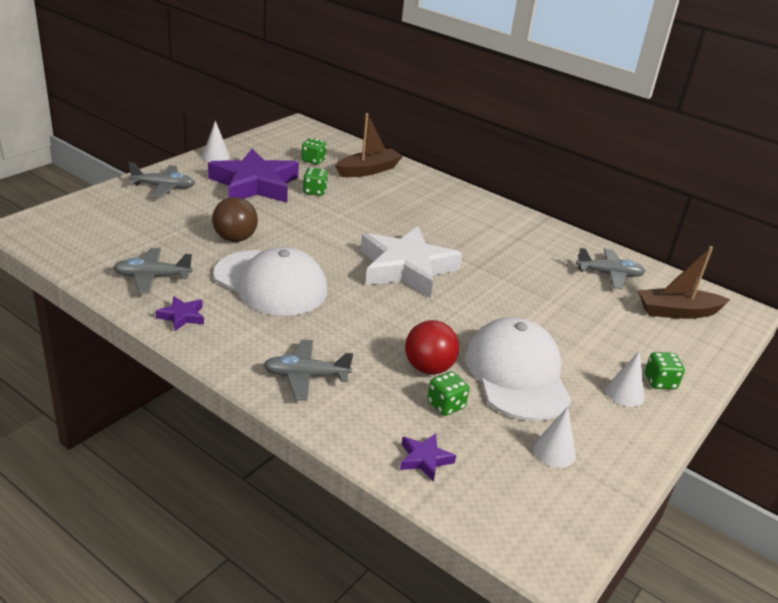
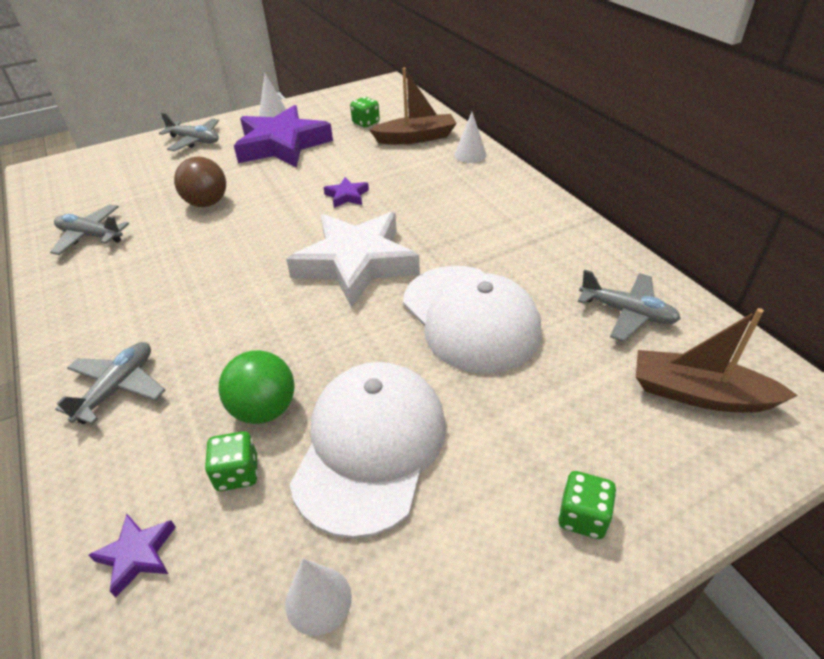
camera: 30 degrees right, 10 degrees up
(182, 316) = (73, 286): purple star -> purple star (347, 196)
(271, 283) = (193, 260): white cap -> white cap (470, 317)
(305, 376) = (118, 388): grey plane -> grey plane turned 90 degrees clockwise
(315, 191) = (336, 157): green dice -> none
(428, 368) = (264, 409): red ball -> green ball
(624, 393) = (507, 523): white cone -> white cone (470, 154)

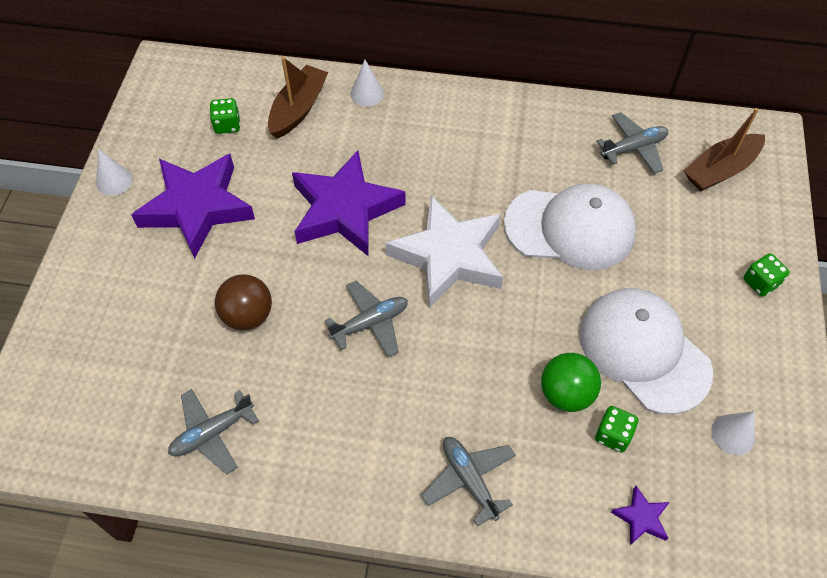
camera: 55 degrees left, 15 degrees up
(195, 141) = (101, 274): grey plane -> grey plane (370, 323)
(347, 196) = (345, 209): purple star -> purple star, size x2.45

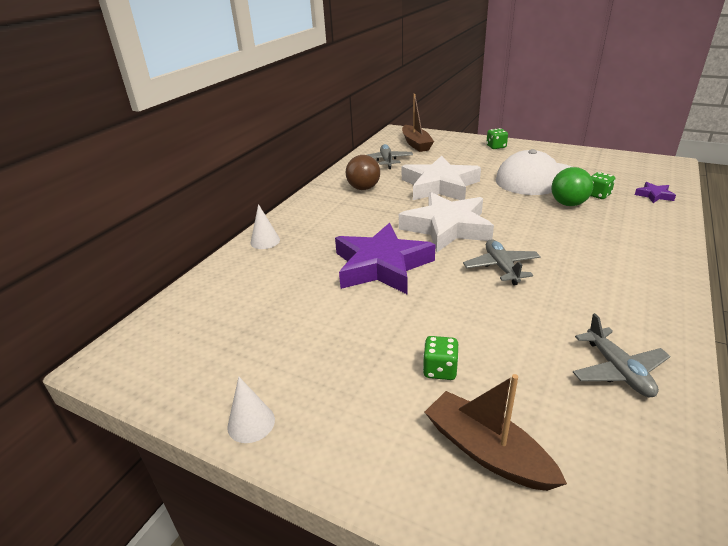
camera: 70 degrees left, 25 degrees down
(197, 207) = (332, 354): purple star -> none
(227, 125) = (236, 321): green dice -> green dice (440, 370)
(248, 315) = (480, 332): brown ball -> brown ball (363, 188)
(298, 109) = (252, 276): brown boat -> brown boat (487, 451)
(469, 480) = (640, 244): grey plane -> none
(570, 228) = (439, 186): white cap -> white star
(733, 434) = (594, 166): white cone -> none

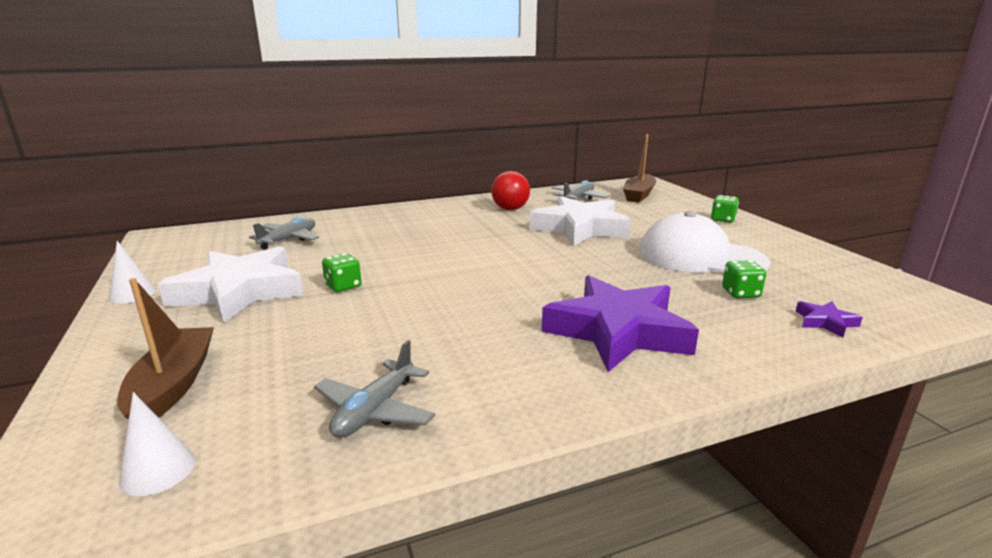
camera: 40 degrees right, 10 degrees down
(265, 241) = (364, 215): white cone -> white cone (158, 470)
(363, 188) = (510, 209): brown ball -> red ball
(381, 265) = (395, 257): purple star -> purple star (618, 331)
(440, 370) = (270, 329): green dice -> green dice (343, 286)
(447, 227) = (507, 256): white star -> white star (239, 291)
(501, 267) = (479, 299): grey plane -> grey plane (289, 239)
(568, 204) = (679, 286): green ball -> none

